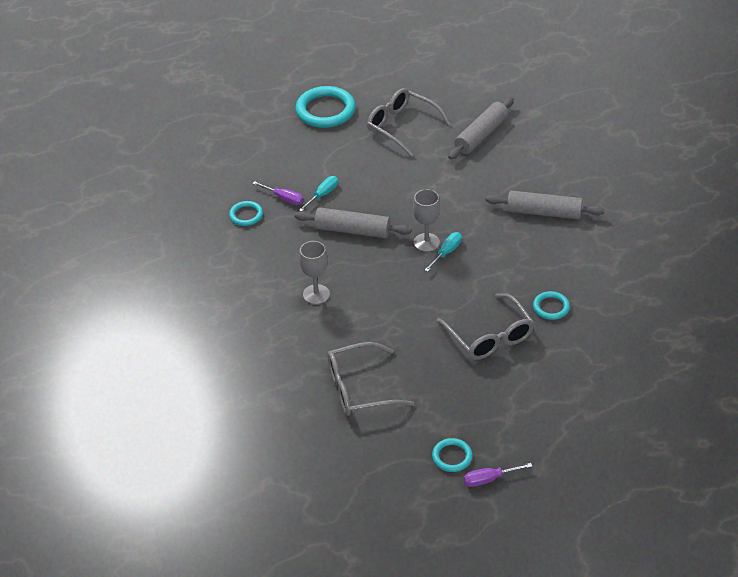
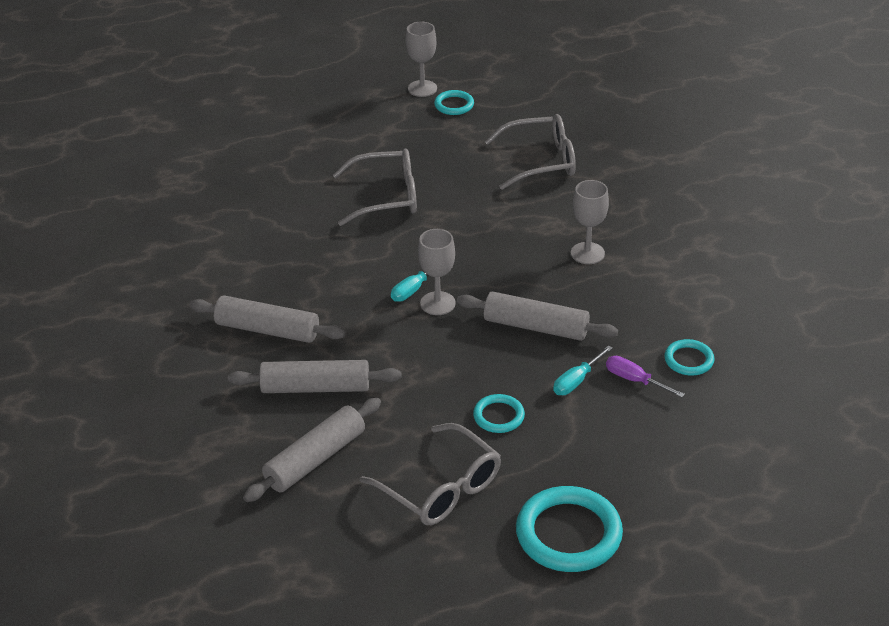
camera: 175 degrees left, 5 degrees down
(489, 479) = (422, 88): purple screwdriver -> grey goblet
(490, 336) = (386, 197): grey glasses -> grey glasses turned 105 degrees clockwise
(495, 176) = (315, 387): none -> grey rolling pin
(551, 307) = (305, 220): turquoise ring -> turquoise ring (498, 416)

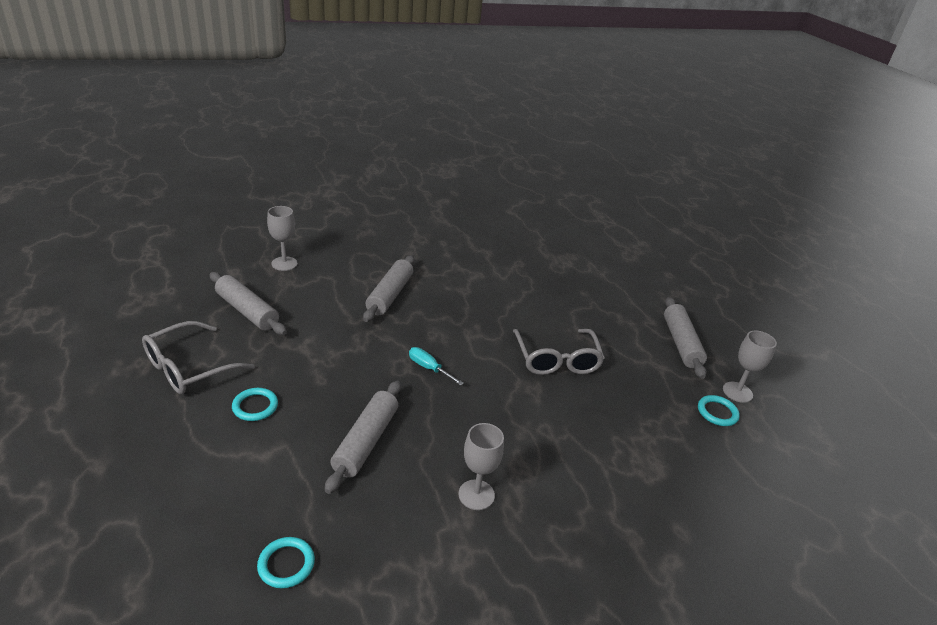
camera: 85 degrees right, 5 degrees down
(315, 387) = (321, 314): grey rolling pin -> grey rolling pin (681, 343)
(437, 303) = (408, 381): grey goblet -> grey goblet (284, 263)
(541, 161) = (635, 472): grey glasses -> none
(568, 533) = (97, 436): turquoise ring -> none
(577, 381) = (283, 463): turquoise screwdriver -> none
(635, 380) = (269, 510): purple screwdriver -> none

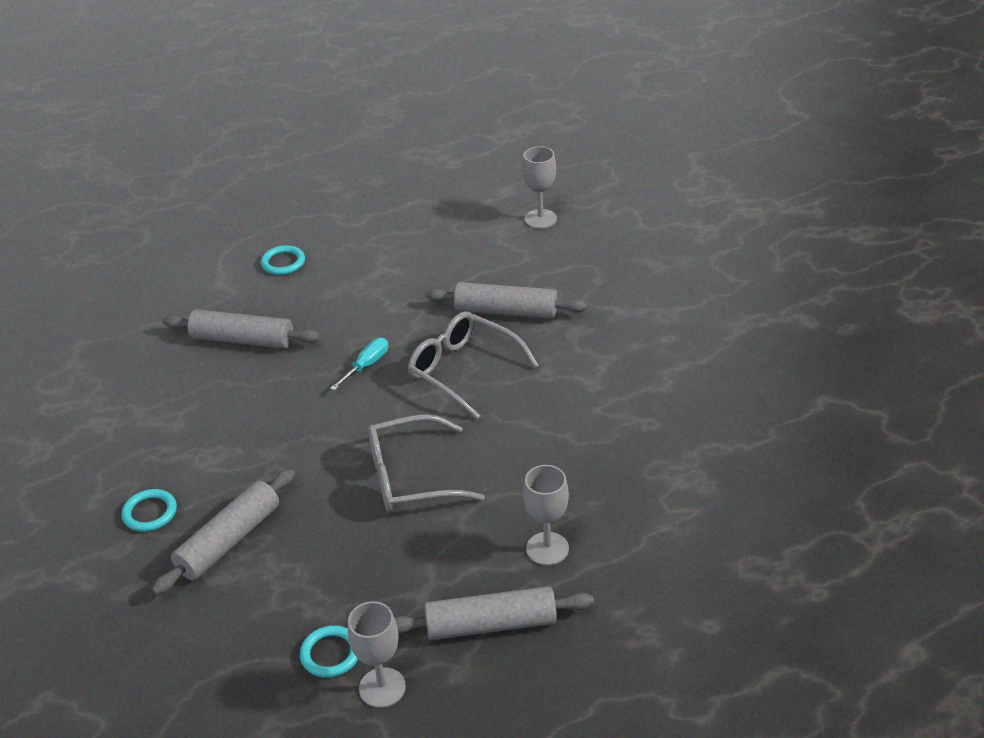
camera: 90 degrees right, 5 degrees up
(188, 368) = (331, 211): grey glasses -> grey glasses (463, 370)
(247, 311) = (434, 219): grey rolling pin -> grey rolling pin (229, 540)
(286, 564) = (102, 324): turquoise ring -> turquoise ring (150, 513)
(476, 495) = (175, 425): grey goblet -> grey goblet (547, 549)

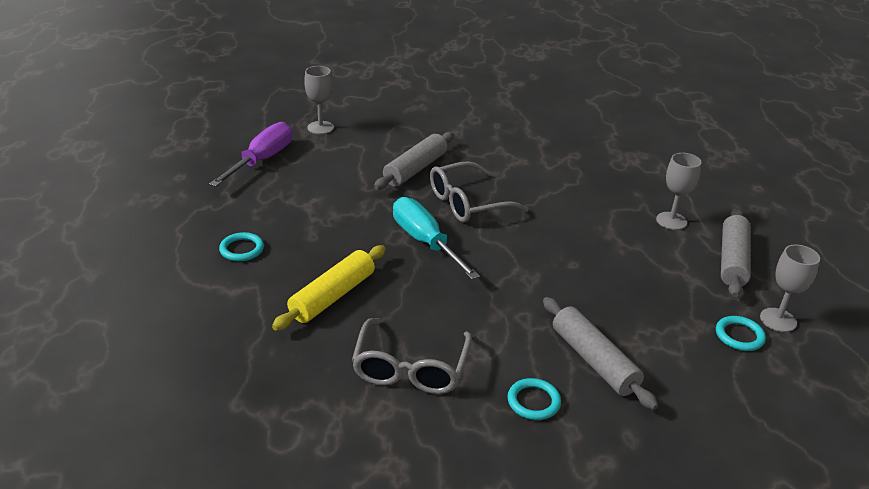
camera: 70 degrees left, 5 degrees down
(243, 340) = (332, 296): grey rolling pin -> yellow rolling pin
(366, 366) = (425, 242): turquoise screwdriver -> turquoise screwdriver, size x1.90
(411, 477) = (570, 255): grey glasses -> grey glasses (410, 368)
(442, 211) = (262, 160): none -> purple screwdriver

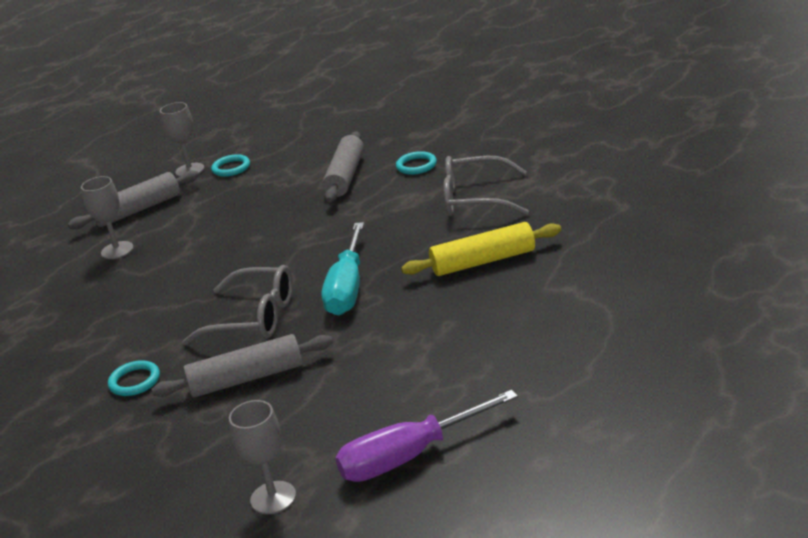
camera: 135 degrees left, 5 degrees down
(242, 249) = (532, 329): turquoise ring -> turquoise ring (135, 381)
(410, 368) = (475, 199): grey glasses -> grey glasses turned 135 degrees counterclockwise

